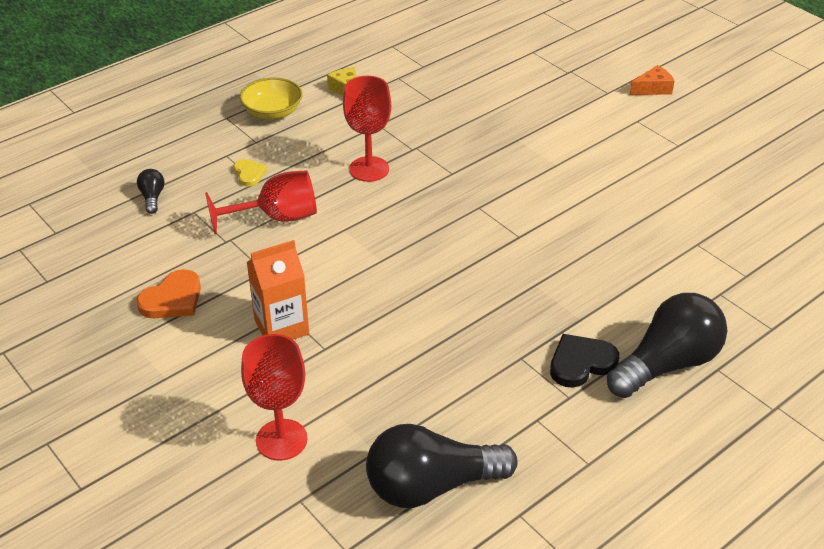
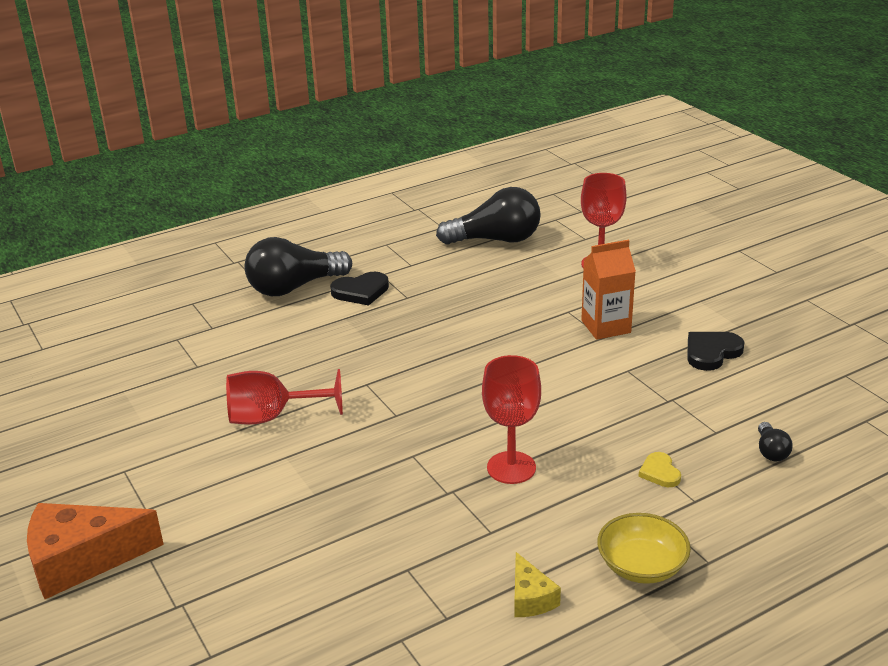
camera: 170 degrees left, 10 degrees down
(172, 299) = (711, 352): orange heart -> black heart
(277, 218) = (619, 419): red goblet -> red goblet (272, 417)
(653, 89) = (82, 560): orange cheese -> orange cheese, size x1.98

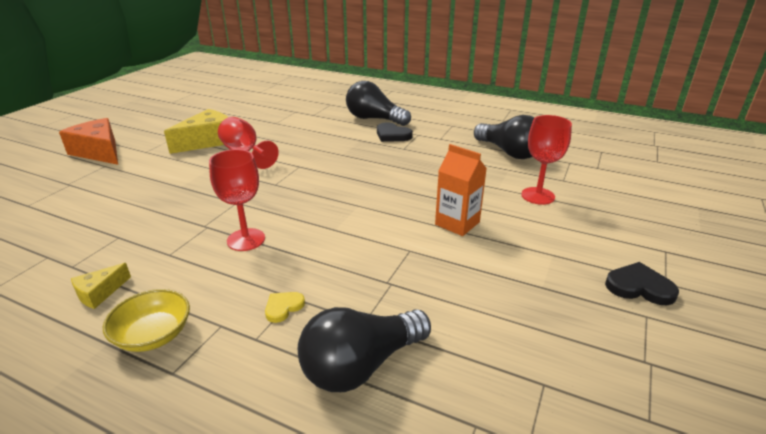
camera: 55 degrees right, 0 degrees up
(185, 441) = (208, 141): none -> yellow cheese
(711, 352) = (482, 284): black heart -> black heart (639, 287)
(771, 451) = (361, 365): black light bulb -> black light bulb, size x2.30

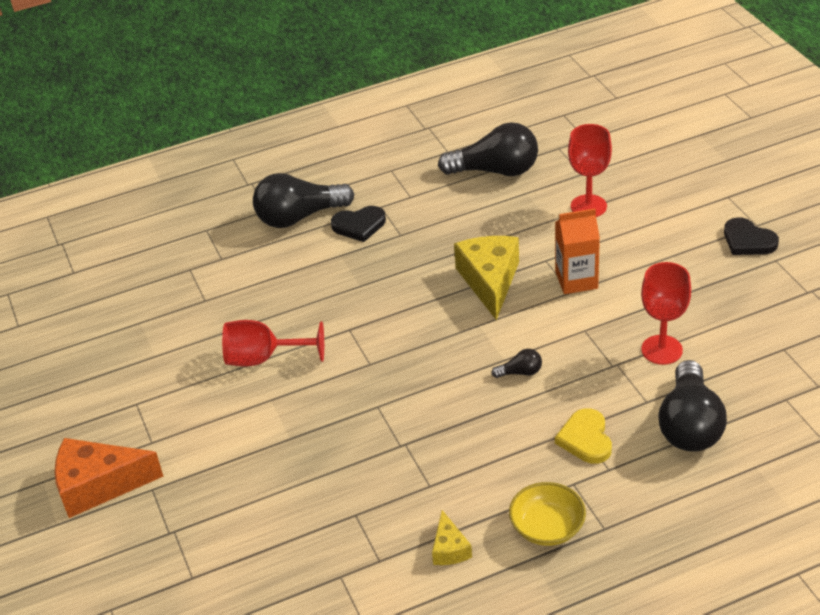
camera: 45 degrees left, 10 degrees up
(208, 141) = (188, 378): yellow cheese -> yellow cheese (490, 281)
(246, 239) = (459, 425): red goblet -> red goblet (661, 350)
(283, 307) = (585, 439): yellow heart -> yellow heart, size x1.58
(328, 242) = (520, 372): none -> black light bulb
(639, 287) = (748, 241): black heart -> black heart turned 105 degrees counterclockwise

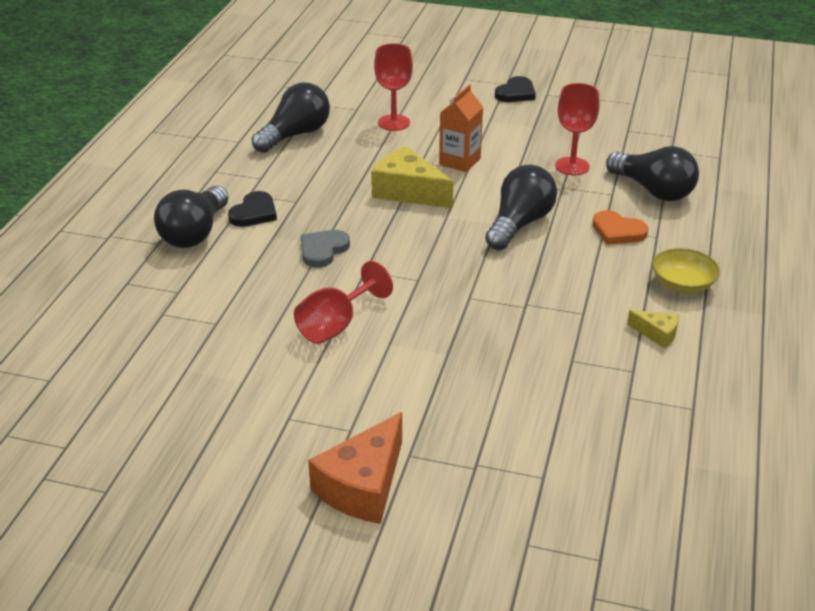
camera: 55 degrees left, 5 degrees down
(351, 290) = (323, 250): none -> grey heart
(520, 372) = (519, 224): black light bulb -> black light bulb, size x2.30
(585, 439) = (618, 231): yellow heart -> orange heart
(748, 241) = (516, 93): black heart -> black heart turned 45 degrees counterclockwise

